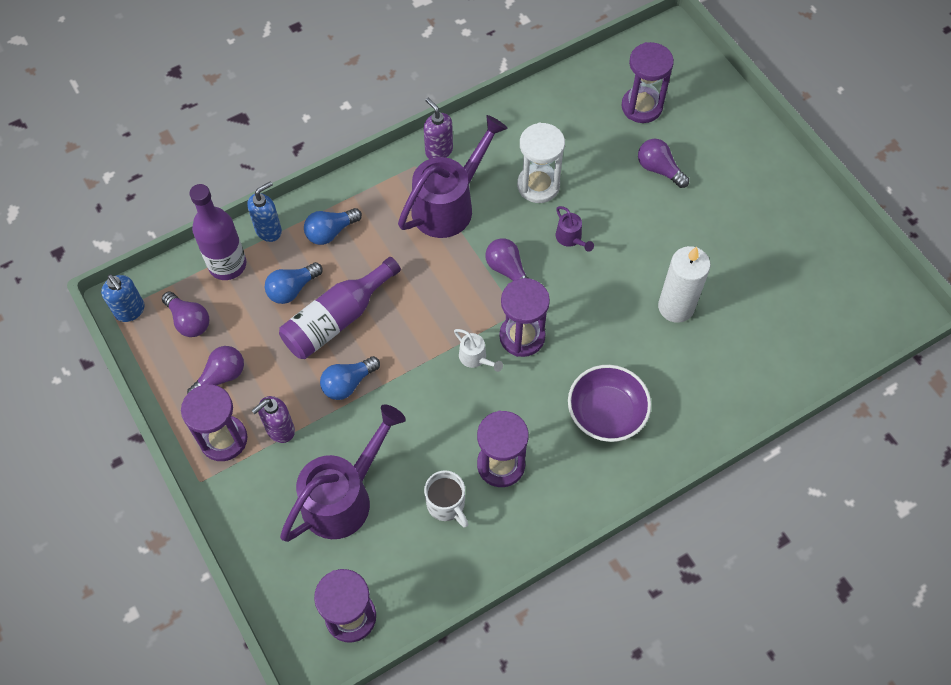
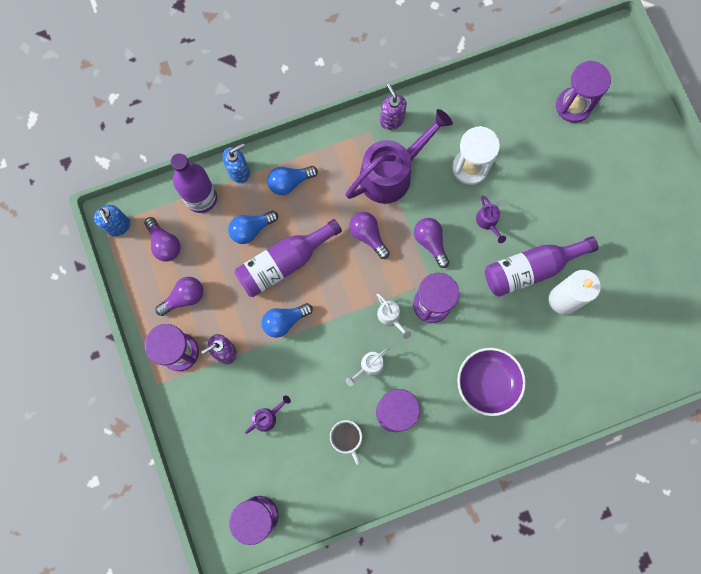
camera: 10 degrees right, 15 degrees up
(344, 496) = (268, 417): purple watering can -> purple watering can, size x0.42
(459, 418) = (369, 366): none -> white watering can
(631, 280) = (531, 269): none -> purple bottle
(659, 169) = (575, 169): purple light bulb -> purple light bulb (368, 235)

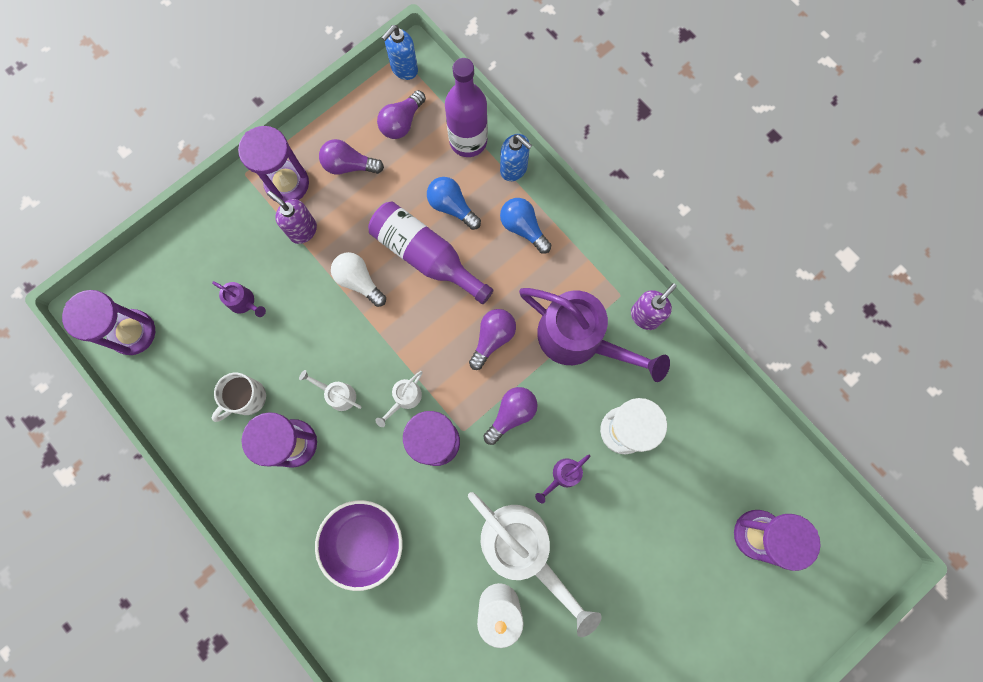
camera: 70 degrees right, 0 degrees up
(184, 297) = (349, 165): purple light bulb -> purple light bulb turned 150 degrees clockwise
(284, 321) = (359, 281): blue light bulb -> white light bulb
(531, 269) = (523, 549): purple bottle -> white watering can

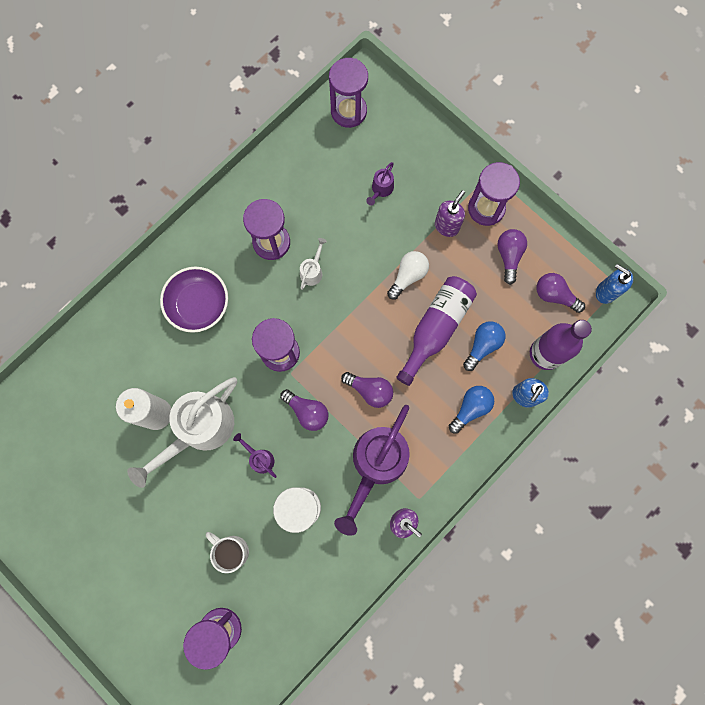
camera: 85 degrees right, 0 degrees up
(246, 398) = (304, 202): white mug -> white mug (231, 550)
(404, 399) = (313, 323): white watering can -> none

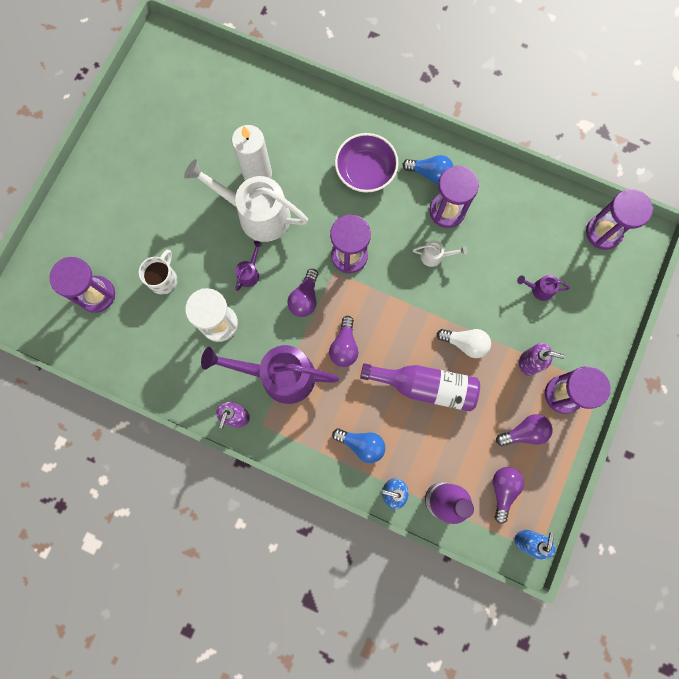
camera: 70 degrees right, 0 degrees up
(482, 345) = (426, 436): blue light bulb -> blue light bulb (430, 173)

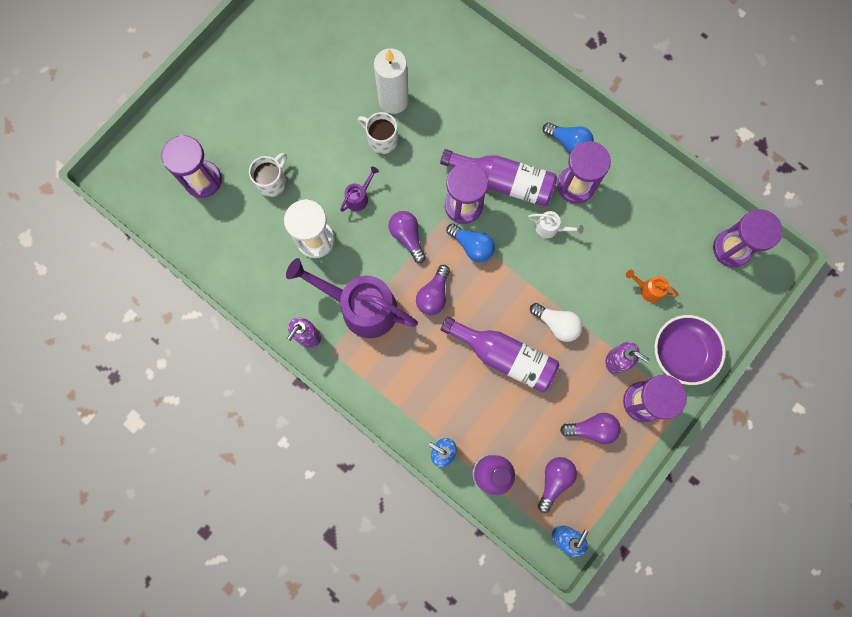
camera: 15 degrees right, 0 degrees up
(256, 214) = (381, 140): white watering can -> white mug
(305, 298) = (407, 237): purple light bulb -> purple light bulb turned 120 degrees clockwise
(361, 444) = (424, 397): blue light bulb -> blue light bulb (472, 246)
(365, 171) = (503, 124): purple bowl -> purple bowl (682, 352)
(380, 224) = (504, 182): none -> purple bottle
(539, 289) = (648, 289): purple watering can -> orange watering can

